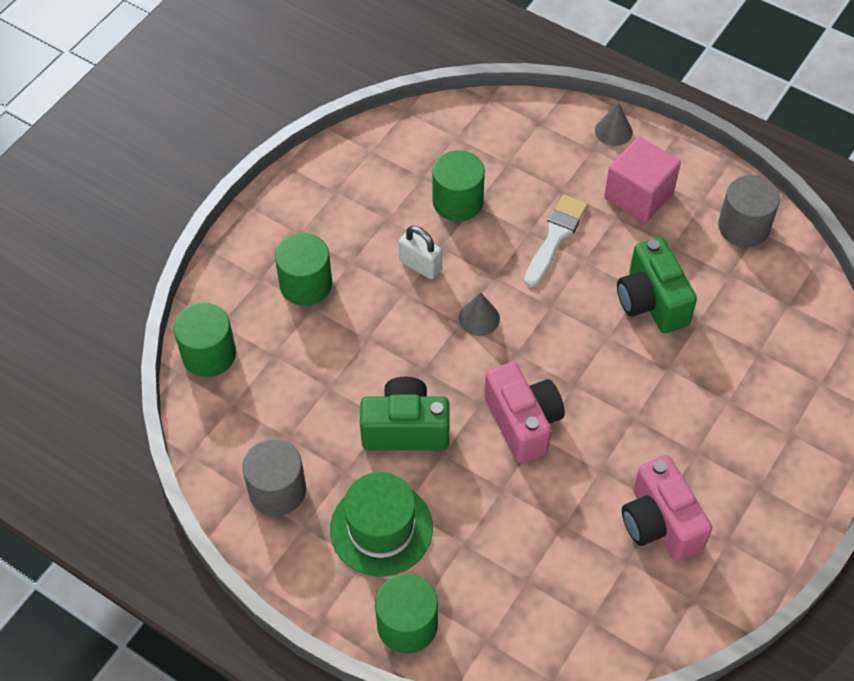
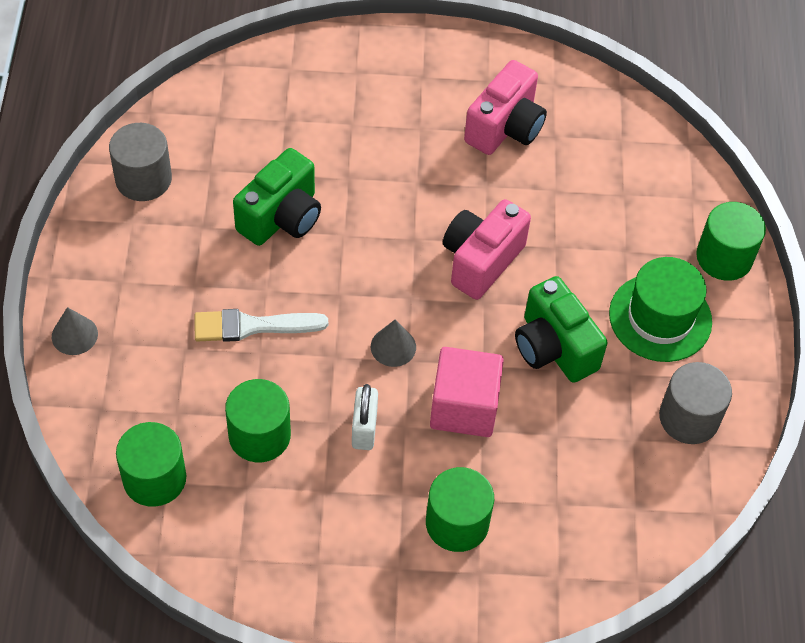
camera: 125 degrees left, 0 degrees up
(209, 354) = (599, 565): green cylinder -> green cylinder (154, 478)
(638, 196) = (154, 278): pink cube -> pink cube (464, 407)

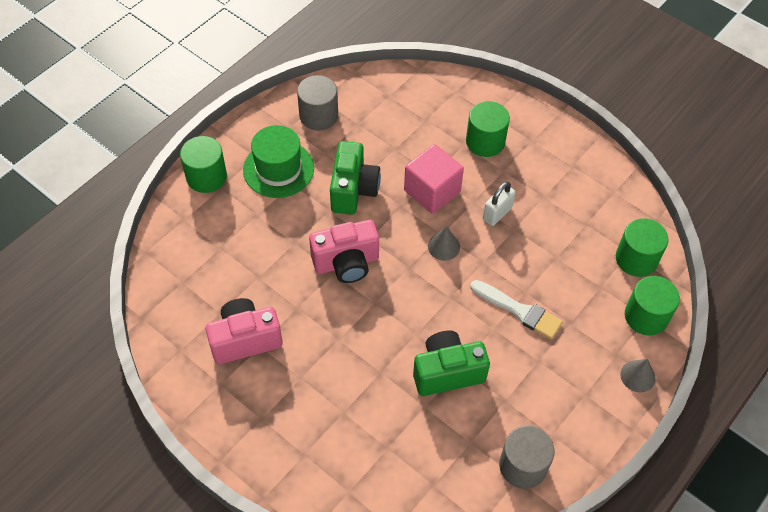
camera: 140 degrees left, 0 degrees up
(259, 435) = (559, 245): green cylinder -> green cylinder (646, 316)

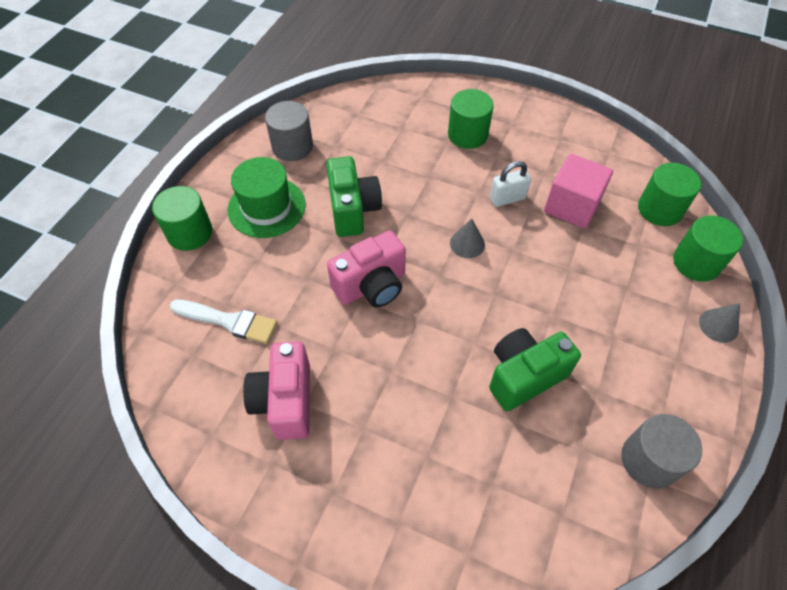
camera: 15 degrees left, 0 degrees up
(245, 340) = (285, 401): pink camera -> pink camera turned 60 degrees counterclockwise
(432, 191) = (434, 192): pink cube -> pink cube (572, 206)
(497, 213) = (507, 198): white padlock -> white padlock turned 45 degrees clockwise
(519, 311) = (570, 289): white brush -> white brush (228, 321)

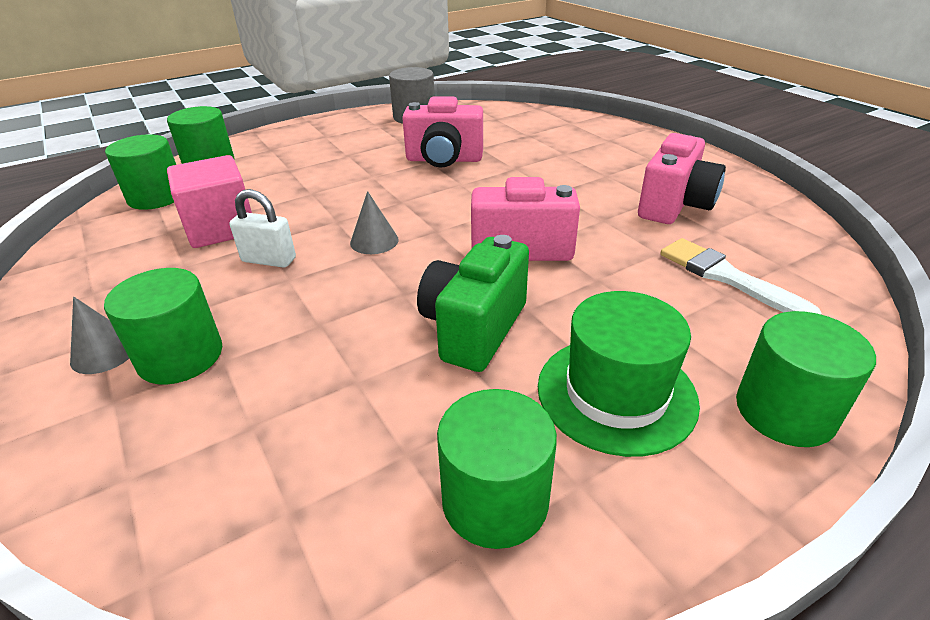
camera: 145 degrees left, 20 degrees down
(292, 146) = (495, 500): grey cylinder -> green cylinder
(524, 376) = (444, 160): green camera -> pink camera
(718, 325) = (267, 138): grey cone -> grey cone (104, 352)

